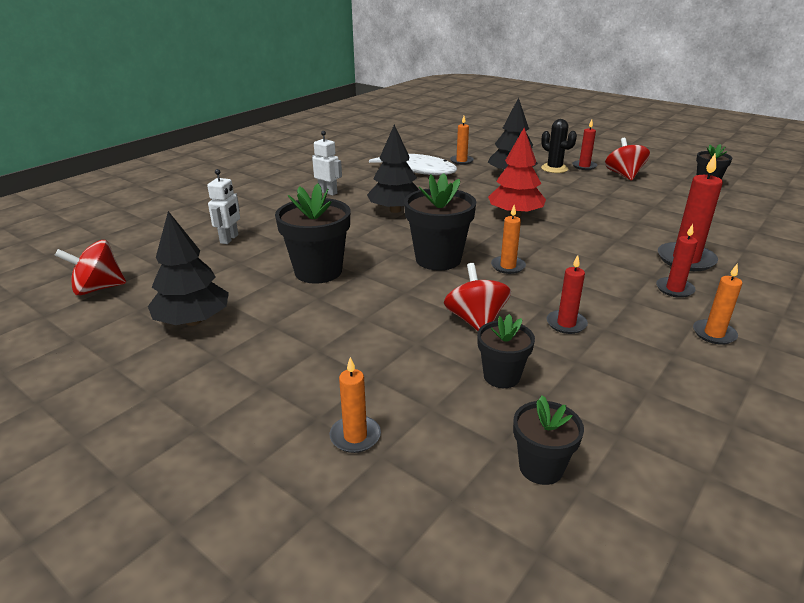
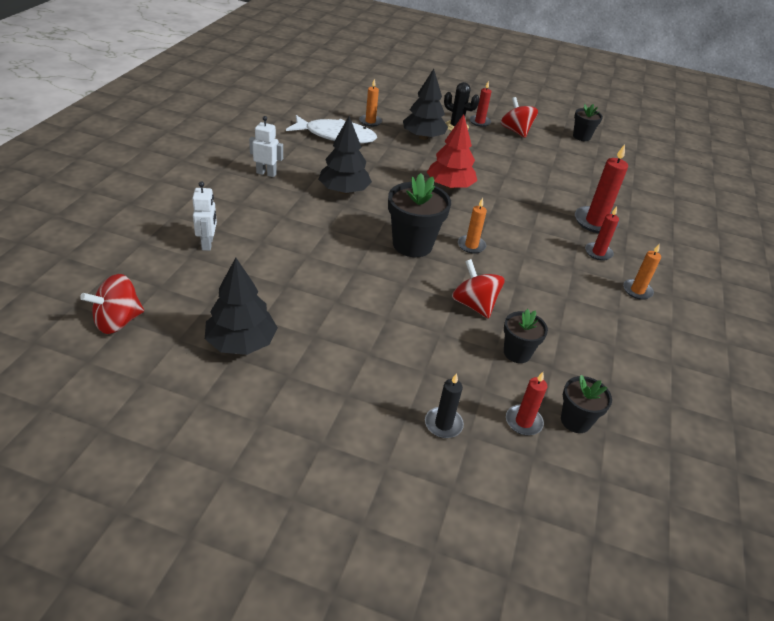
camera: 25 degrees left, 10 degrees up
(318, 271) = (318, 272): black flower pot -> none
(355, 436) = (443, 424): orange candle -> black candle
(566, 324) = (539, 297): red candle -> red candle (523, 422)

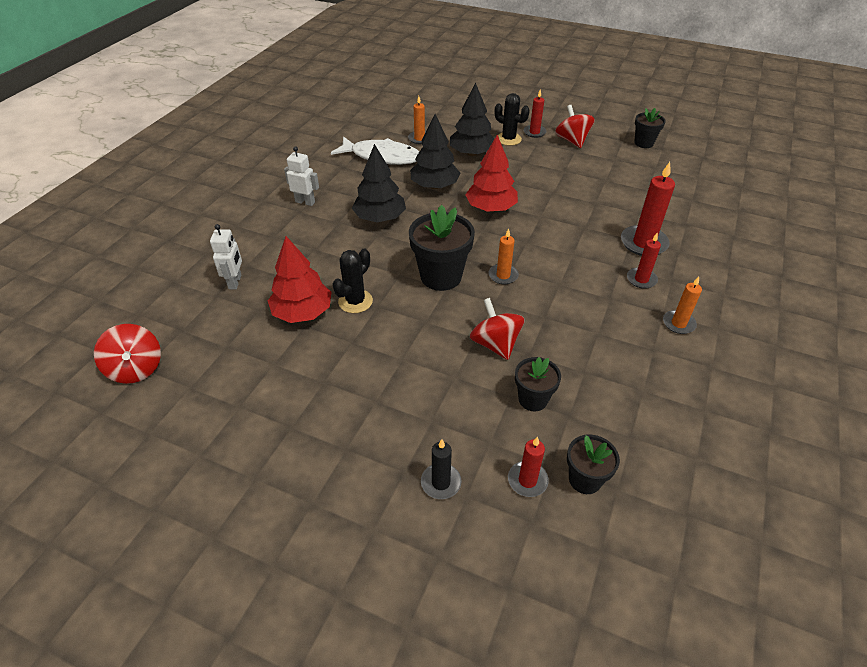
camera: 10 degrees right, 5 degrees up
(118, 321) = (136, 368): red spinning top -> red spinning top turned 90 degrees counterclockwise
(241, 343) = (250, 391): black tree -> black tree (434, 186)
(282, 273) = (302, 312): none -> red tree
(333, 265) = (355, 301): none -> black cactus

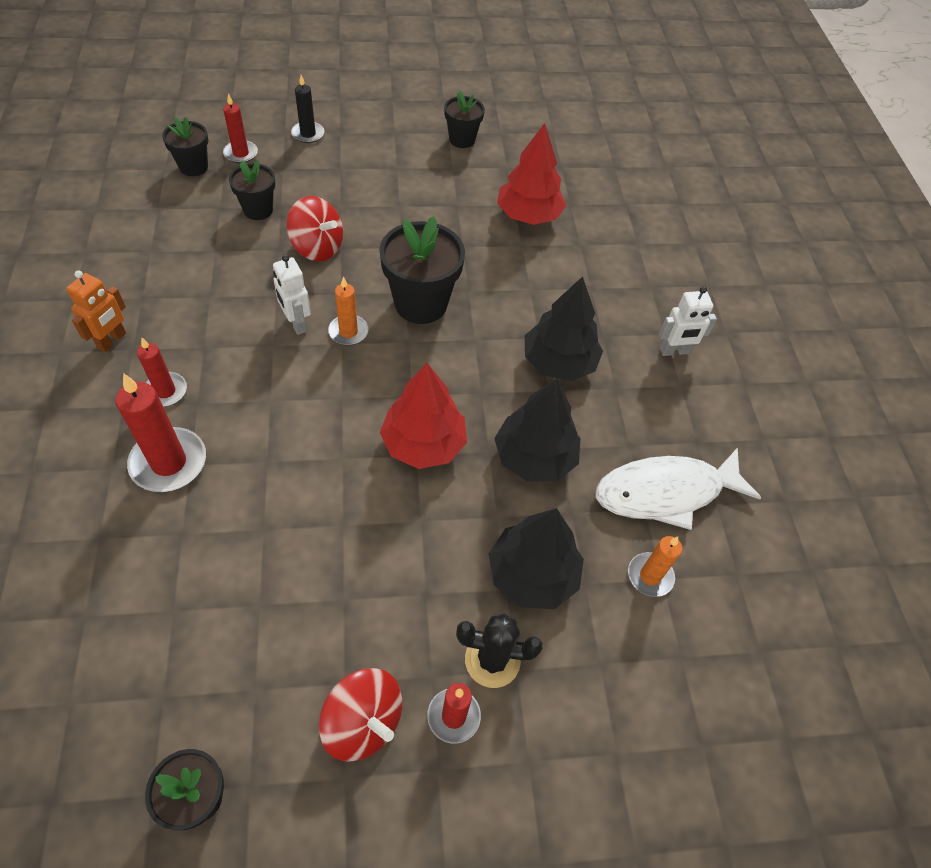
camera: 145 degrees right, 10 degrees up
(136, 368) = (609, 130): red spinning top -> none
(235, 282) = (625, 222): white robot -> white robot (296, 323)
(285, 411) = (462, 139): none -> black flower pot
(355, 301) = (488, 243): black cactus -> none
(678, 323) = (112, 340): orange candle -> orange robot

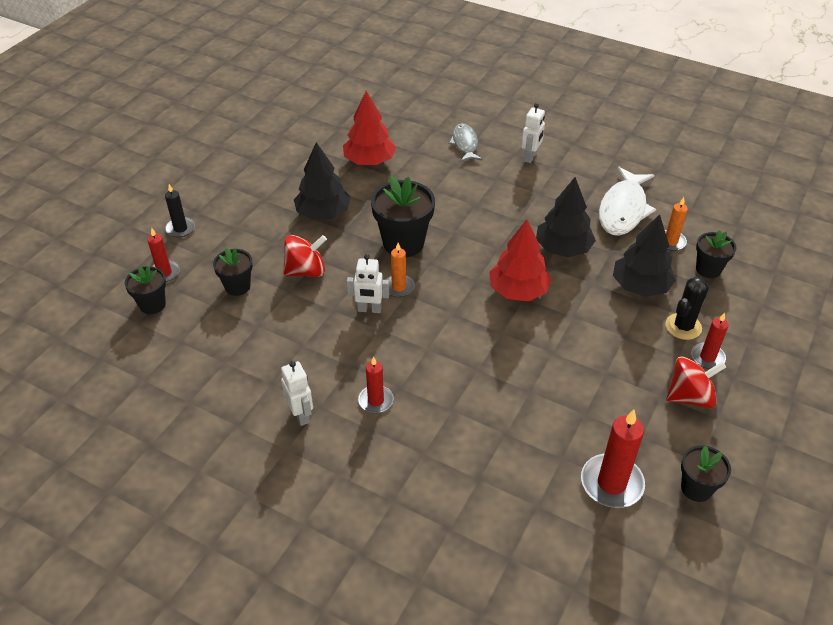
camera: 50 degrees left, 10 degrees down
(112, 340) = (301, 415): orange robot -> white robot
(169, 462) = (441, 420): red candle -> red candle (611, 483)
(462, 139) = (267, 157): black flower pot -> black flower pot (708, 269)
(559, 362) = (501, 206): black tree -> black tree (323, 213)
(636, 280) = (465, 144): none -> grey fish

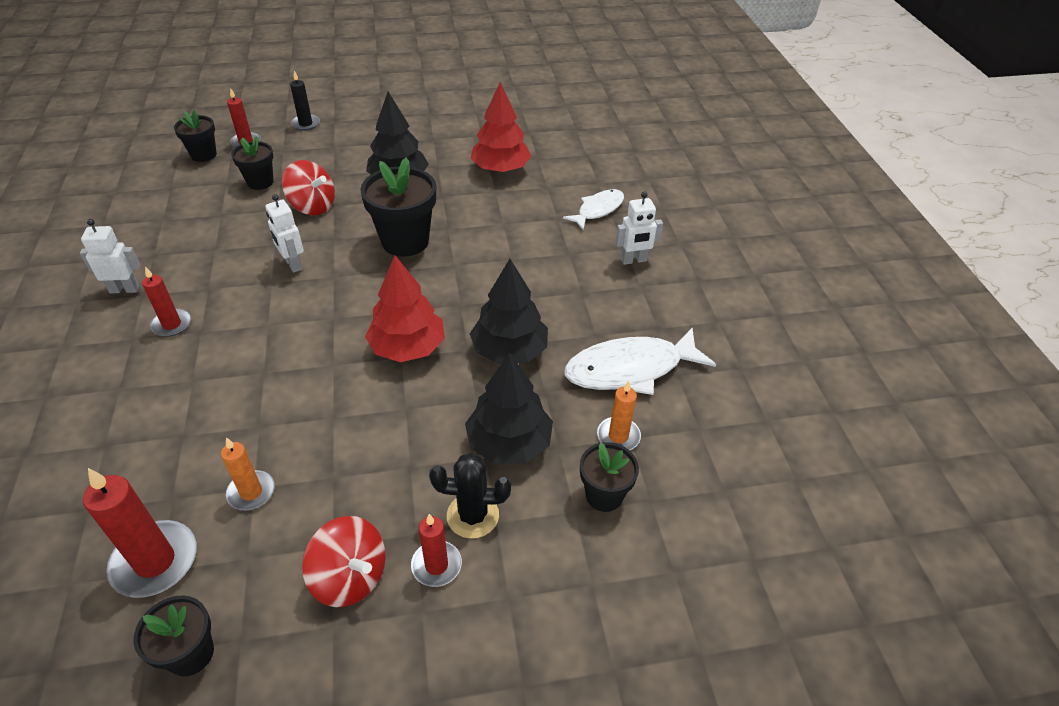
camera: 50 degrees right, 0 degrees up
(301, 415) = (124, 289): white robot -> white robot turned 120 degrees counterclockwise
(399, 287) = (339, 267): orange candle -> orange candle (251, 492)
(465, 144) = (598, 210): grey fish -> white fish

